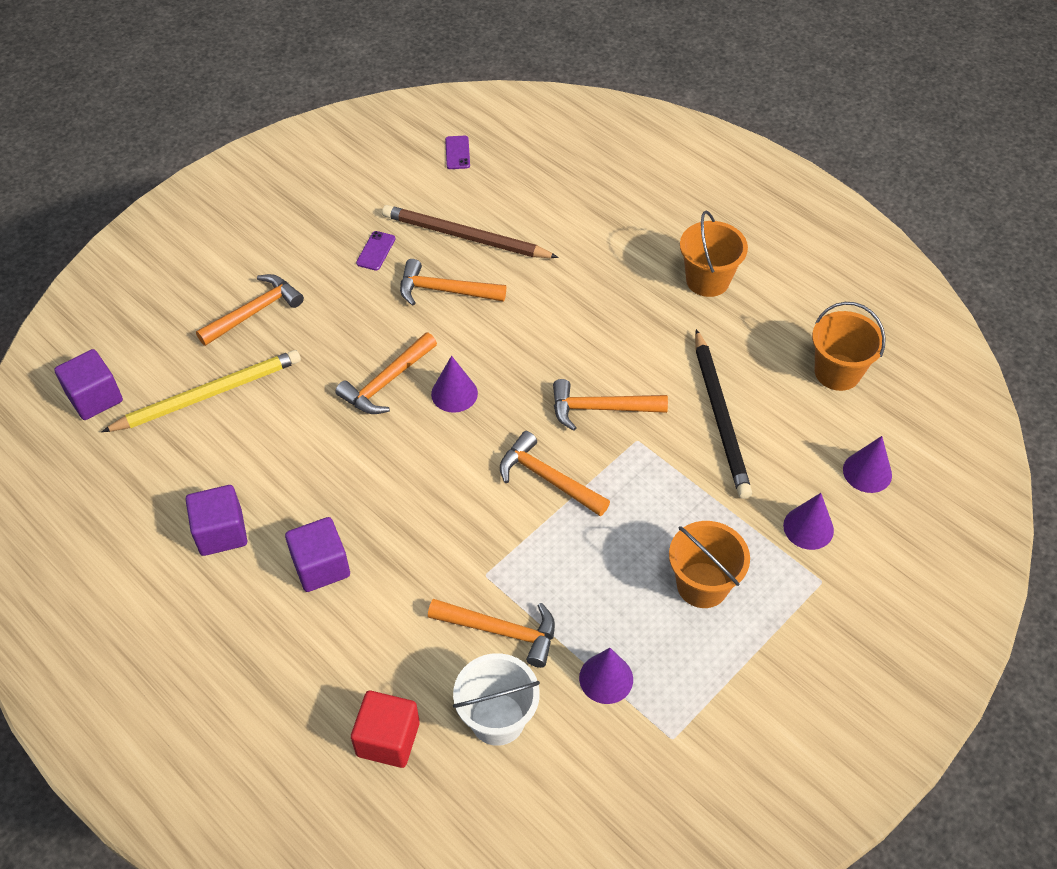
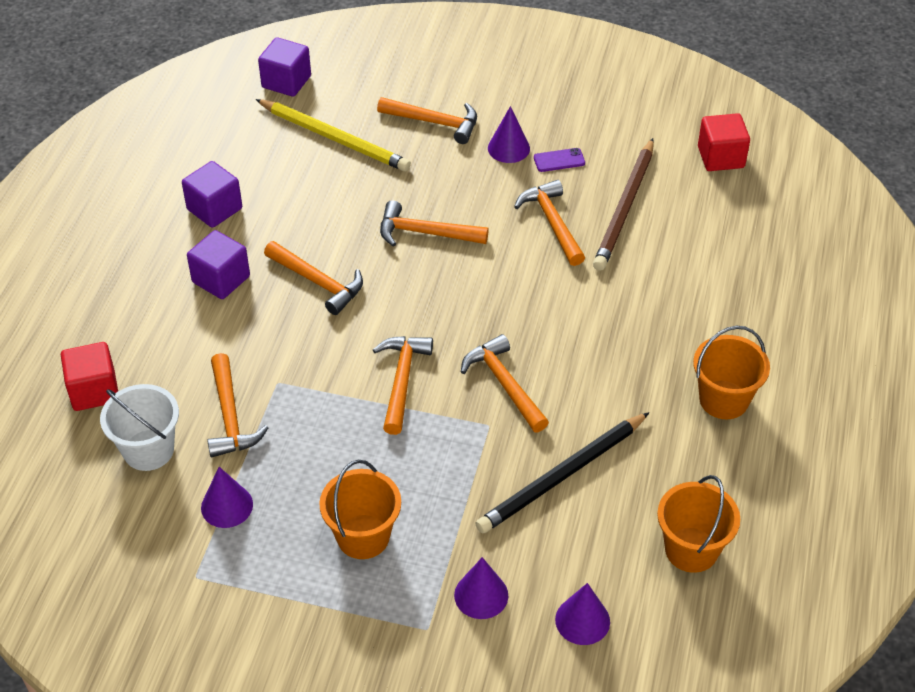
camera: 60 degrees right, 5 degrees down
(385, 489) = (318, 282): none -> orange hammer
(454, 393) = (446, 280): purple cone -> purple cone (508, 148)
(457, 153) = (720, 157): purple phone -> red cube
(465, 237) = (625, 208): brown pencil -> brown pencil turned 150 degrees counterclockwise

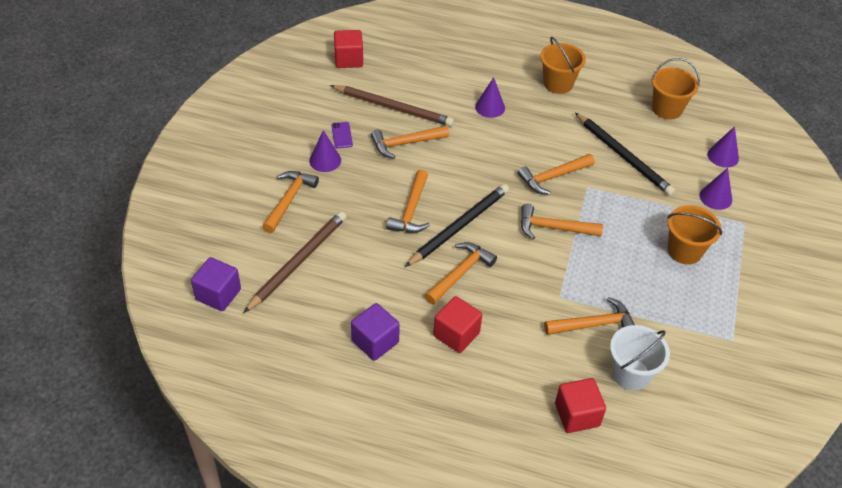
camera: 90 degrees left, 0 degrees up
(221, 279) = (456, 334): purple cube -> red cube
(227, 506) = (672, 324): purple cone -> purple cone (490, 107)
(334, 138) = (298, 262): yellow pencil -> brown pencil
(399, 280) = (459, 226): none -> black pencil

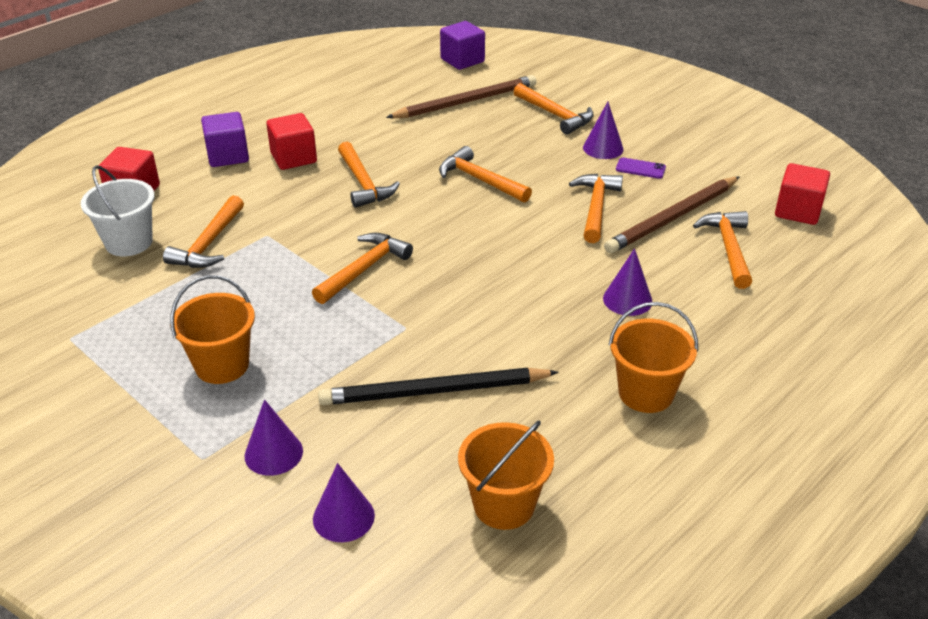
camera: 120 degrees right, 10 degrees down
(298, 262) = (466, 102): brown pencil -> brown pencil turned 90 degrees counterclockwise
(375, 342) = (333, 116): purple cube -> purple cube (228, 156)
(459, 226) = (428, 203): black pencil -> none
(553, 177) = (447, 303): orange hammer -> orange hammer (728, 248)

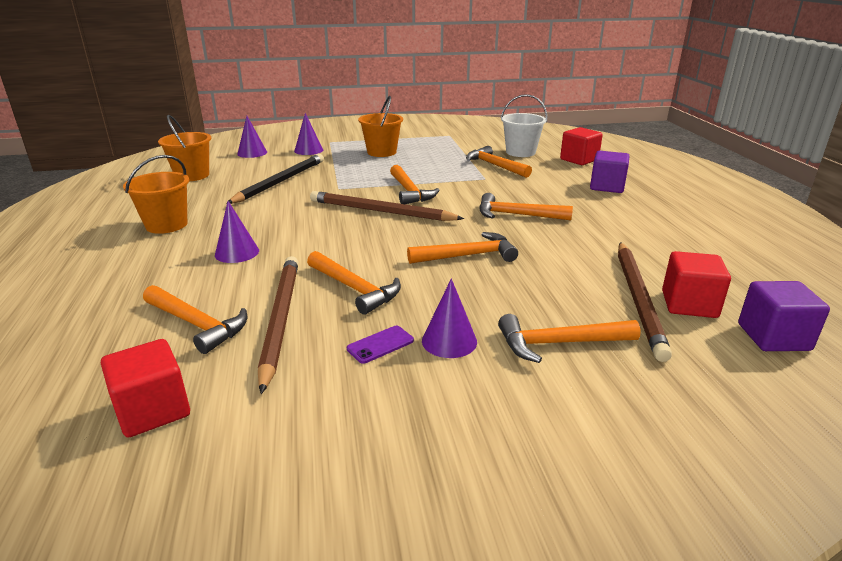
camera: 125 degrees right, 10 degrees down
(293, 158) = (583, 203): red cube -> red cube (689, 304)
(440, 263) = (380, 211): none -> brown pencil

